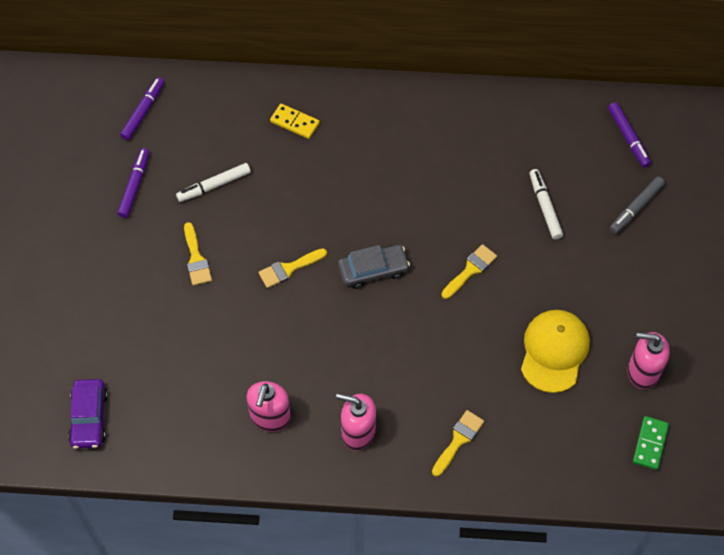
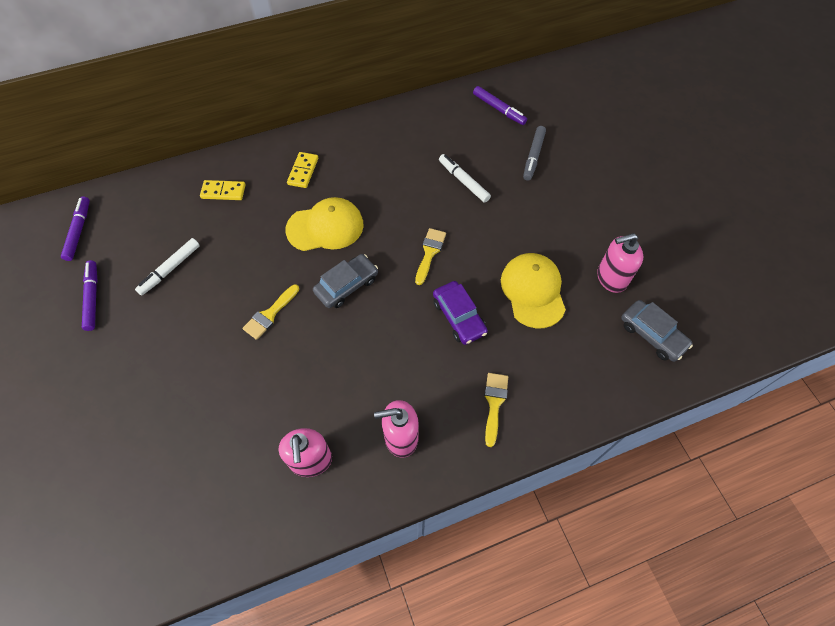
camera: 25 degrees left, 0 degrees up
(89, 417) = (122, 546): purple car -> purple car (459, 317)
(196, 258) = (177, 340): yellow brush -> none
(379, 201) = (325, 227): none -> yellow cap
(383, 131) = (303, 171): none -> yellow domino
(650, 444) = (652, 334): green domino -> grey car

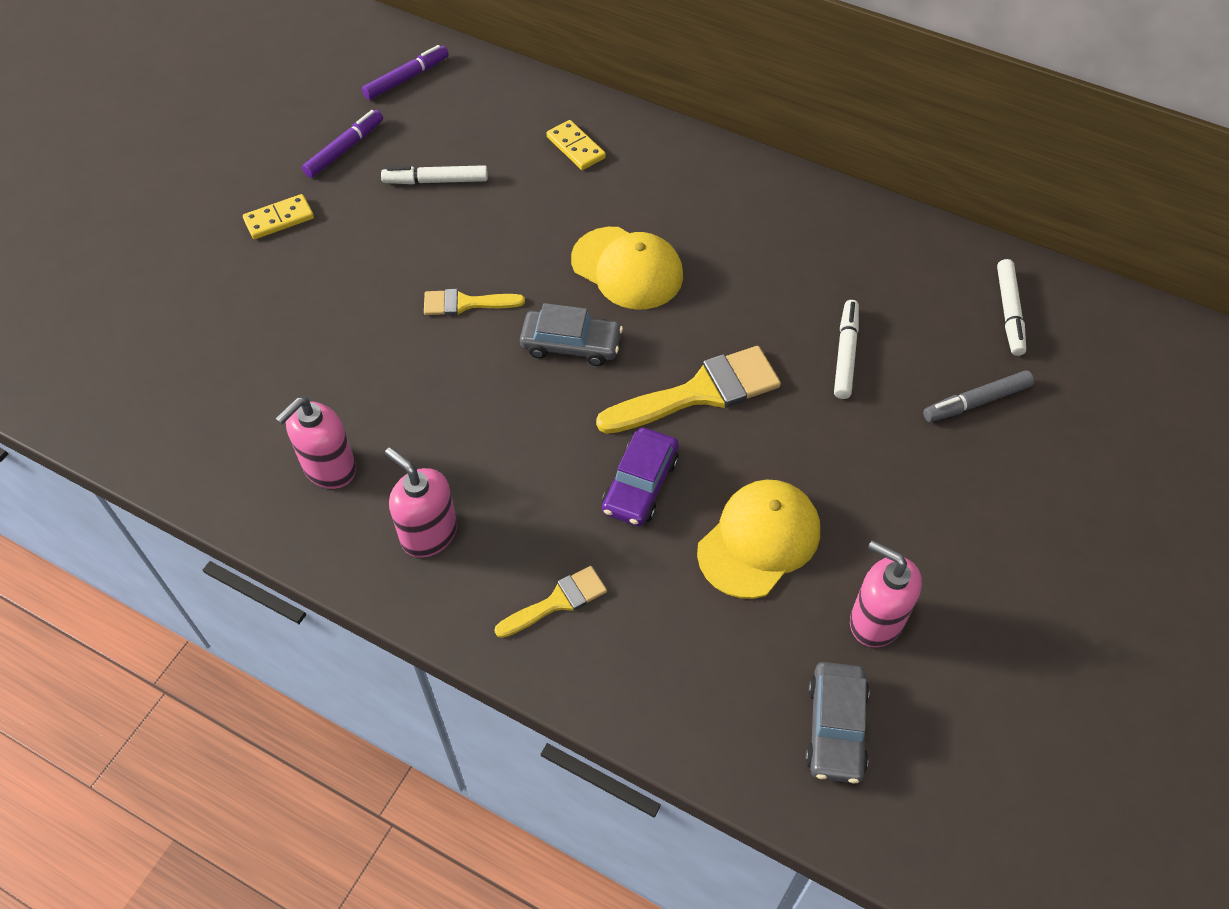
camera: 50 degrees right, 5 degrees down
(303, 171) = (680, 193): yellow domino -> yellow domino (279, 219)
(429, 253) = (699, 392): yellow brush -> yellow brush, size x1.78
(499, 109) = (1009, 312): purple marker -> white marker

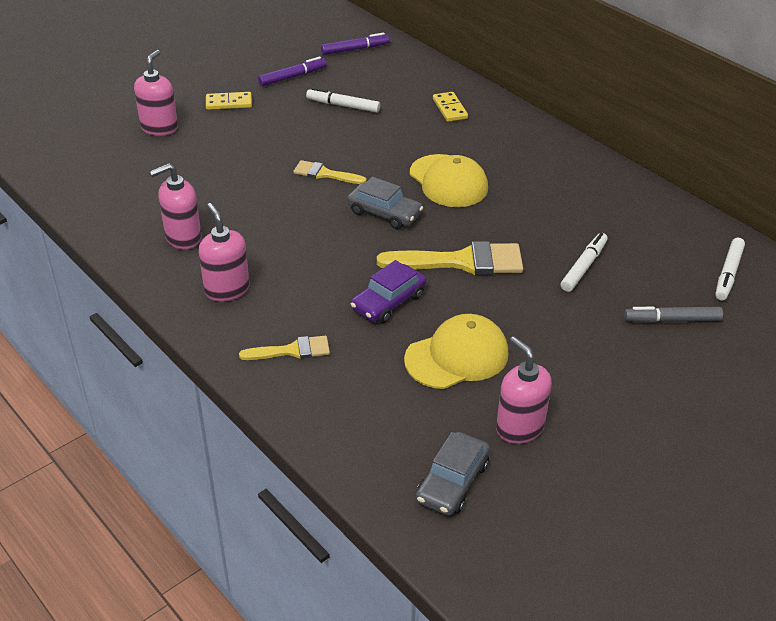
camera: 20 degrees right, 15 degrees down
(204, 290) = (159, 128): none -> pink soap dispenser

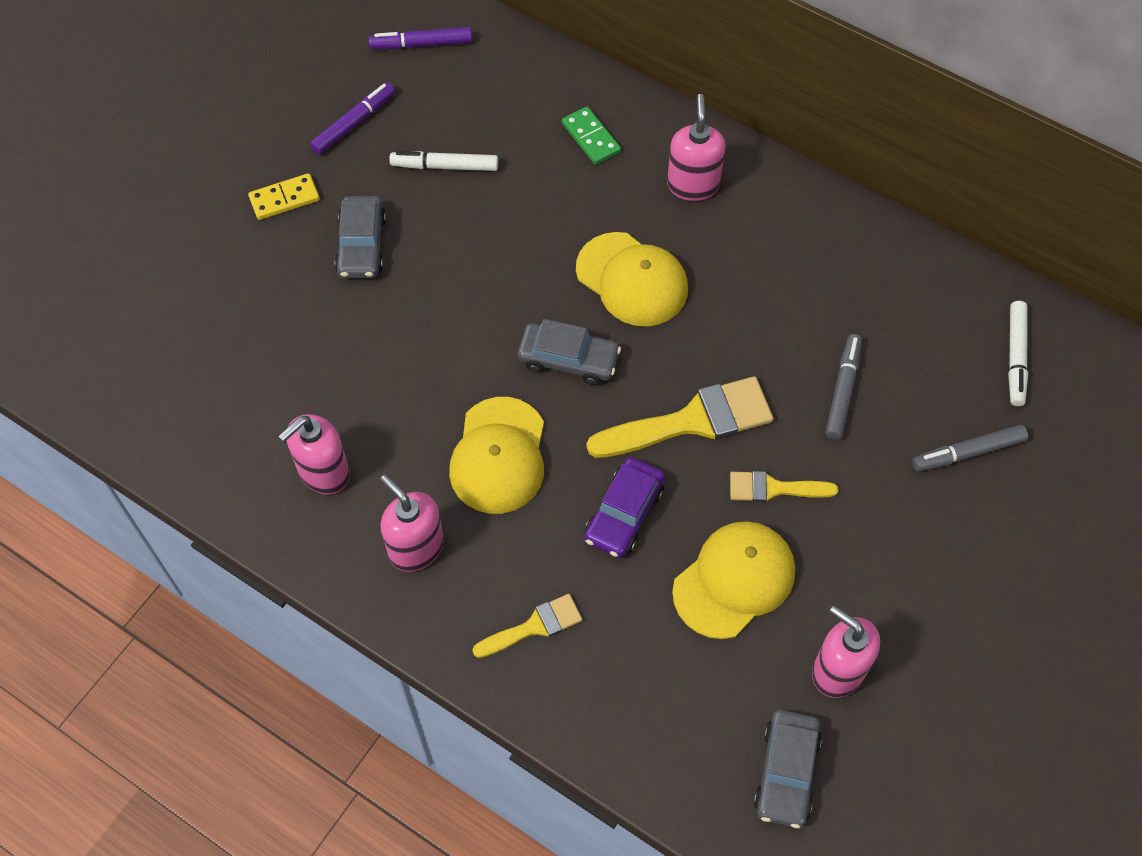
camera: 15 degrees left, 20 degrees up
(159, 128) = (207, 273): pink soap dispenser -> pink soap dispenser (693, 185)
(268, 132) = (362, 245): none -> grey car
(310, 253) = (498, 456): none -> yellow cap
(325, 174) = (466, 306): yellow brush -> yellow brush (774, 488)
(355, 49) = (421, 44): purple marker -> purple marker turned 150 degrees counterclockwise
(449, 109) = (591, 138): yellow domino -> green domino
(583, 267) = (842, 390): white marker -> grey marker

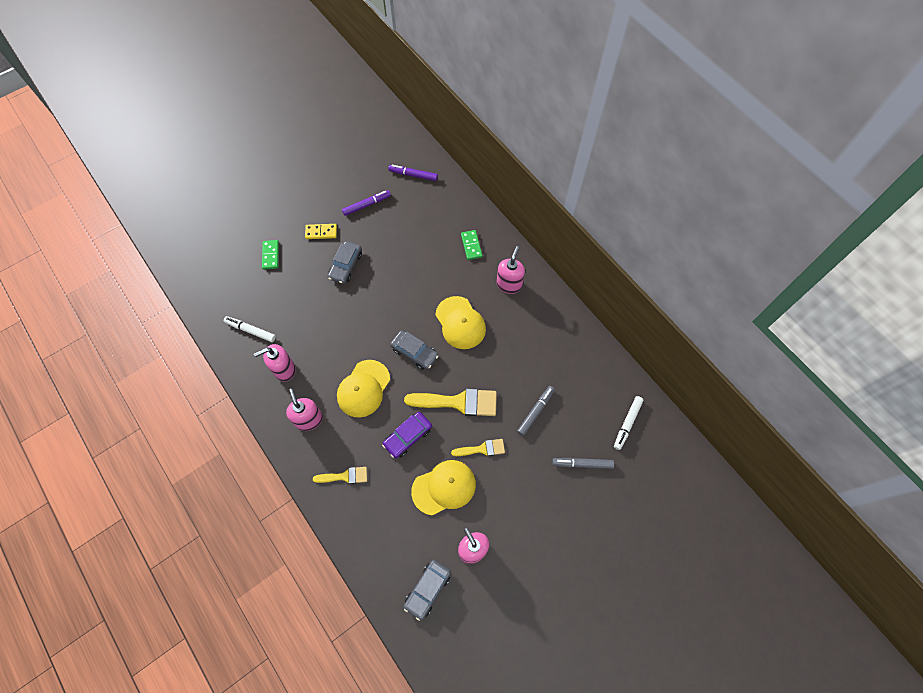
camera: 20 degrees right, 5 degrees up
(200, 271) = (271, 255): none -> green domino
(445, 166) = (398, 239): white marker -> white marker (251, 330)
(774, 488) = (482, 449): yellow brush -> yellow brush turned 150 degrees clockwise

